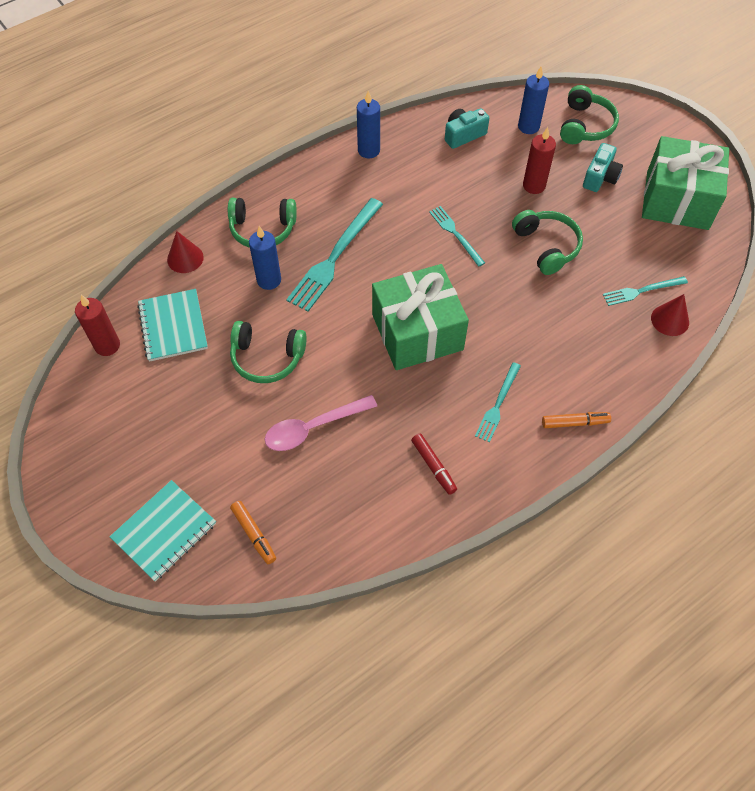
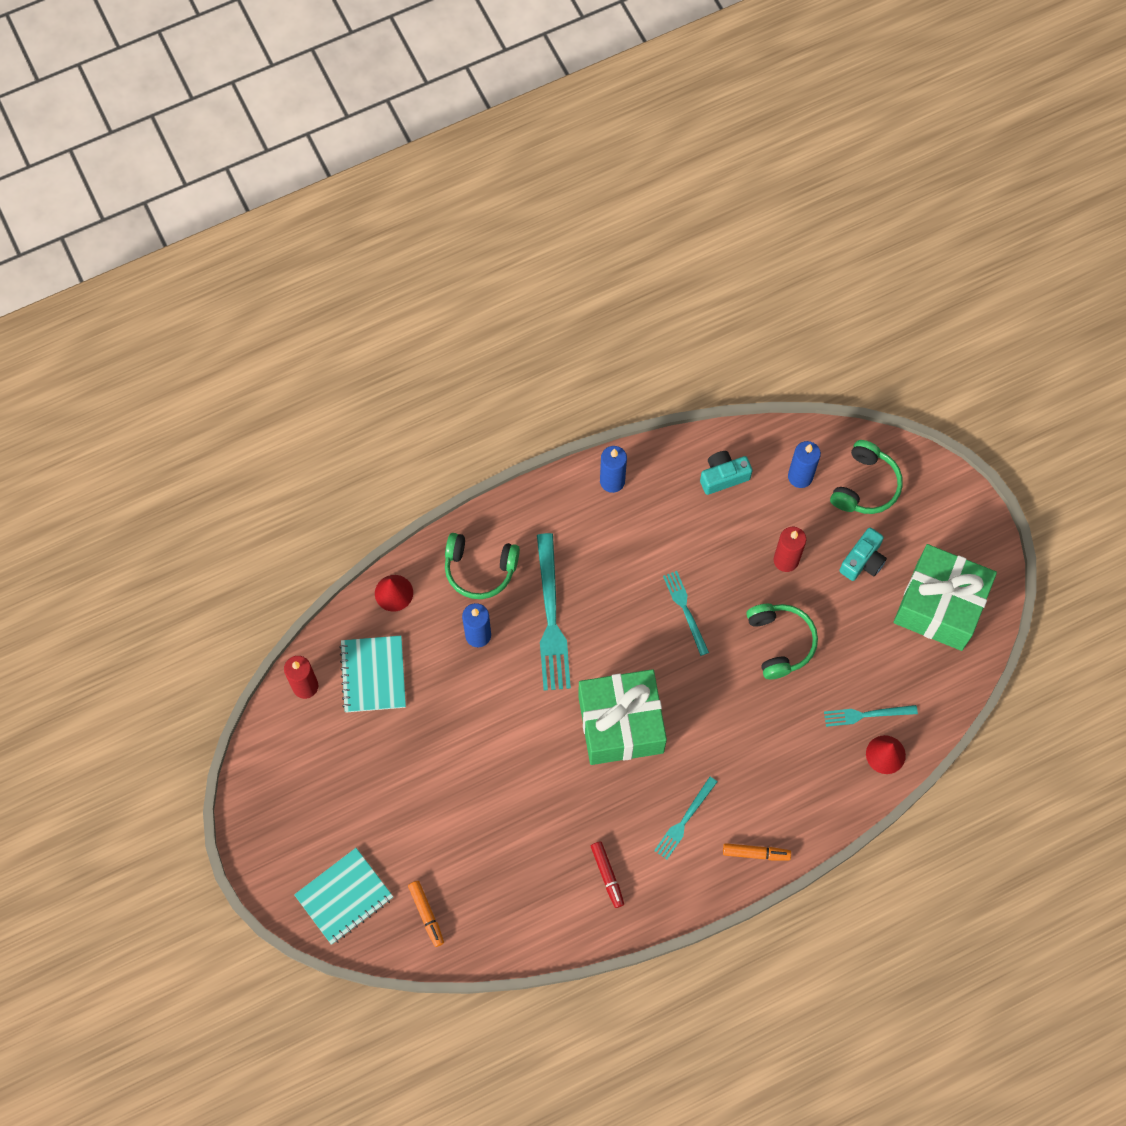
camera: 10 degrees right, 10 degrees up
(267, 358) = (463, 728): green headphones -> none
(312, 428) = (497, 814): pink spoon -> none
(335, 257) = (551, 618): turquoise fork -> turquoise fork turned 45 degrees counterclockwise

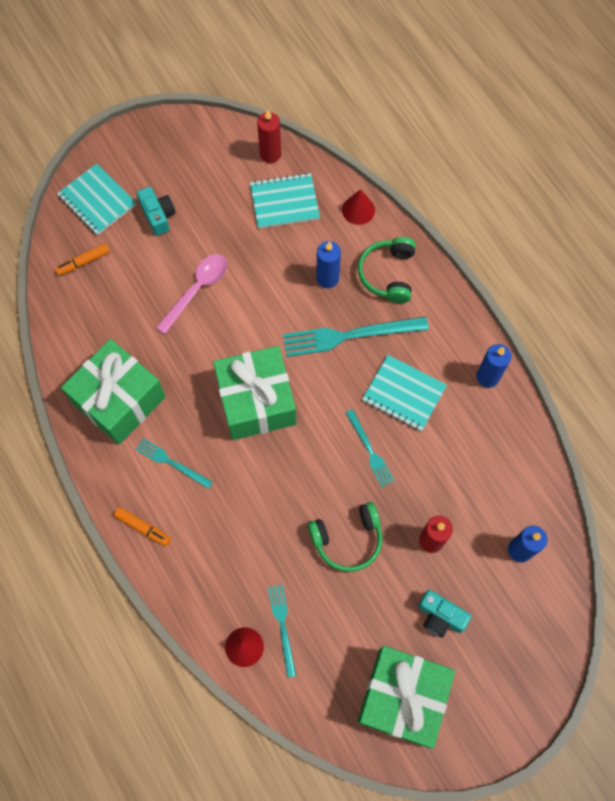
camera: 85 degrees right, 0 degrees up
(477, 781) = (197, 289): none -> pink spoon
(607, 875) = (119, 400): red marker -> green gift
(624, 568) = (404, 394): none -> turquoise notebook
(685, 610) = (370, 450): turquoise fork -> turquoise fork turned 90 degrees clockwise
(723, 476) = (508, 476): turquoise camera -> turquoise camera (158, 216)
(756, 853) = (143, 528): orange marker -> orange marker turned 60 degrees counterclockwise
(865, 486) = (520, 616): green headphones -> none

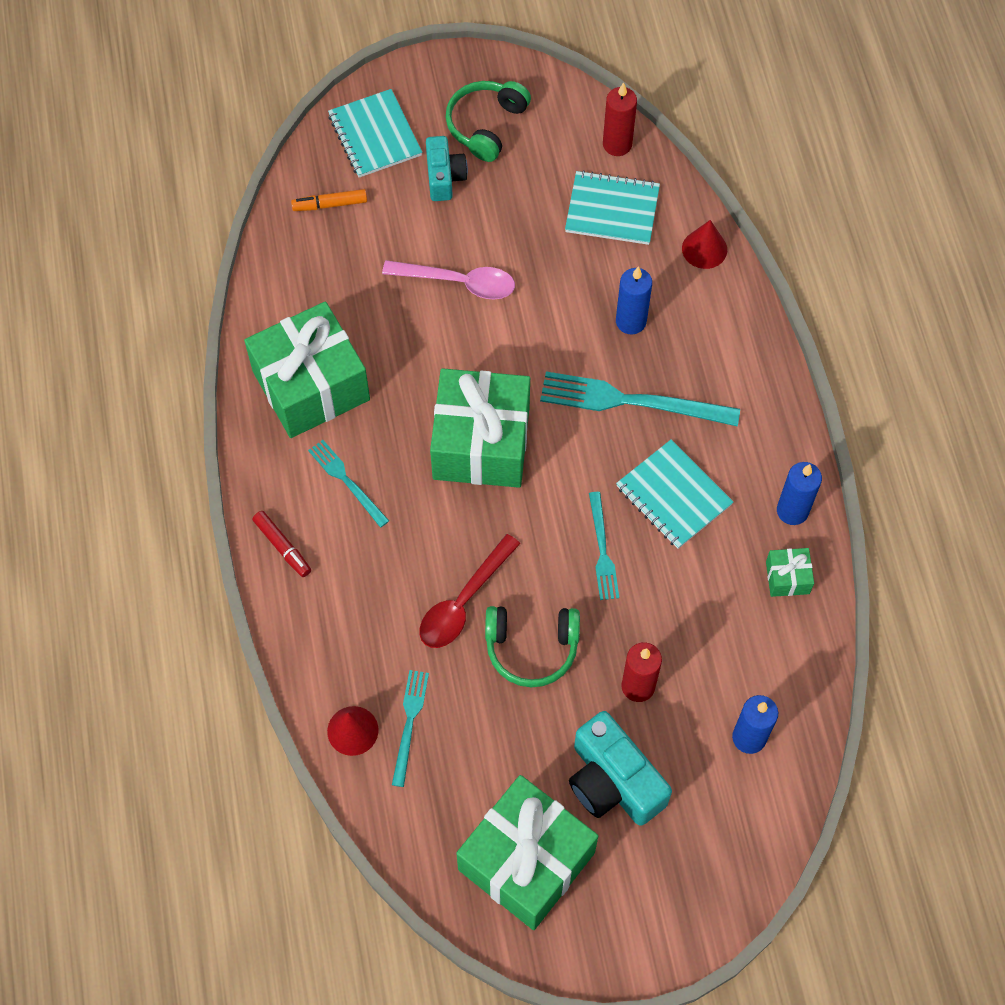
camera: 20 degrees right, 5 degrees down
(143, 528) = (282, 547): orange marker -> red marker
(197, 289) = (459, 283): pink spoon -> pink spoon turned 45 degrees clockwise
(287, 523) = (463, 602): none -> red spoon
(387, 274) = (711, 341): green headphones -> green headphones (486, 125)
(440, 616) = (613, 781): turquoise camera -> turquoise camera, size x1.59
(502, 426) = (787, 577): none -> green gift

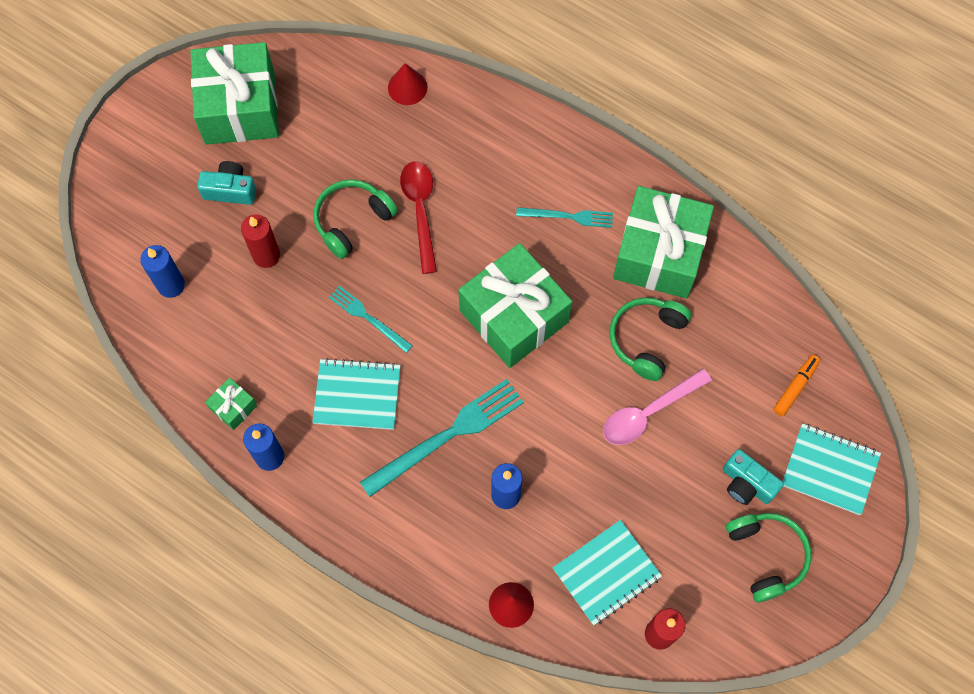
camera: 135 degrees right, 5 degrees up
(282, 547) = (561, 145): red marker -> none
(398, 333) = (646, 339): none -> green headphones
(409, 723) = (379, 118): turquoise fork -> none
(613, 781) = (230, 190): turquoise camera -> turquoise camera, size x0.63

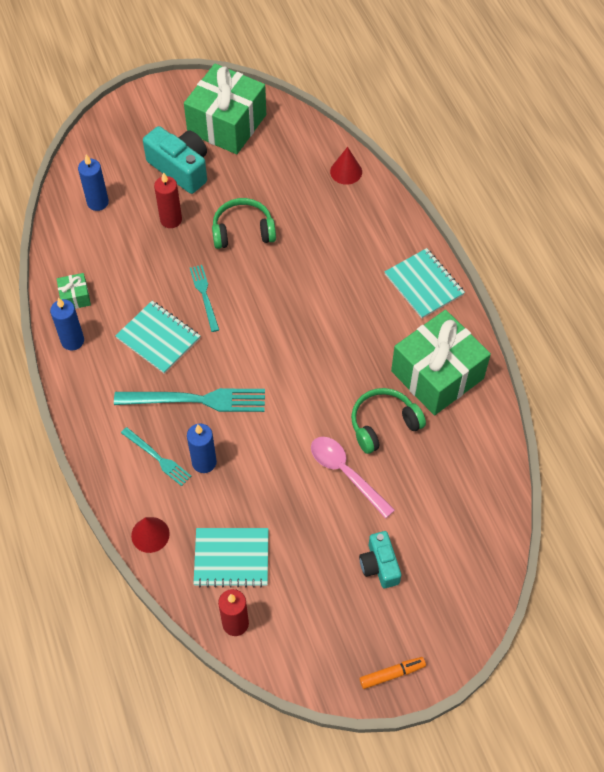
camera: 35 degrees right, 10 degrees down
(230, 190) = (180, 168): turquoise camera -> turquoise camera, size x1.59
(420, 210) = (293, 250): red spoon -> none
(514, 316) = (302, 353): green gift -> none
(568, 216) = (391, 313): turquoise fork -> turquoise fork (157, 457)
(648, 413) = (345, 473): pink spoon -> pink spoon turned 45 degrees clockwise
(766, 556) = (355, 623): green headphones -> none
(795, 387) = (468, 524): orange marker -> orange marker (392, 674)
(829, 470) = (449, 596): turquoise notebook -> turquoise notebook (424, 284)

